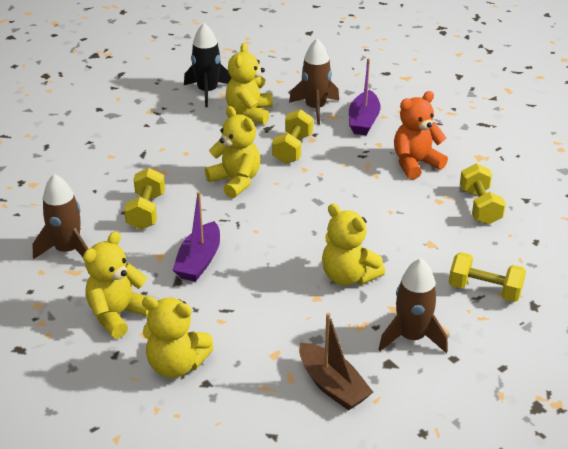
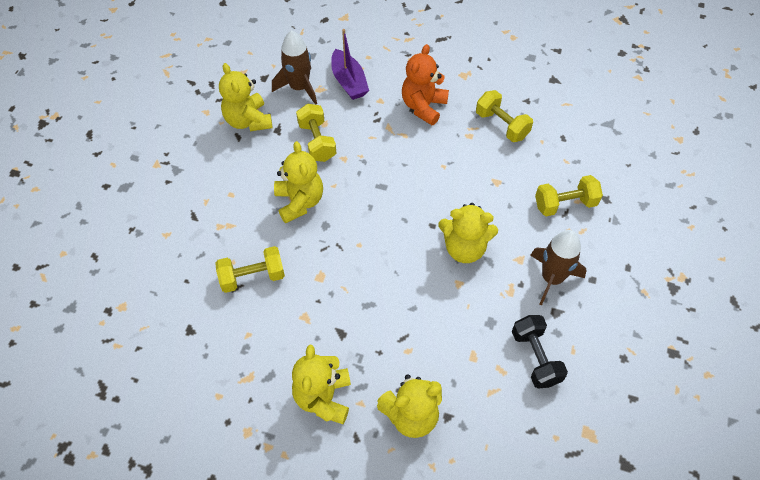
camera: 35 degrees left, 20 degrees up
(68, 250) = (221, 359): brown rocket -> none
(146, 211) = (252, 277): yellow dumbbell -> yellow dumbbell turned 75 degrees counterclockwise
(199, 261) = (341, 302): purple boat -> none
(207, 92) = (190, 115): black rocket -> none
(235, 181) = (299, 202): yellow teddy bear -> yellow teddy bear turned 60 degrees clockwise
(332, 385) = (535, 357): brown boat -> black dumbbell

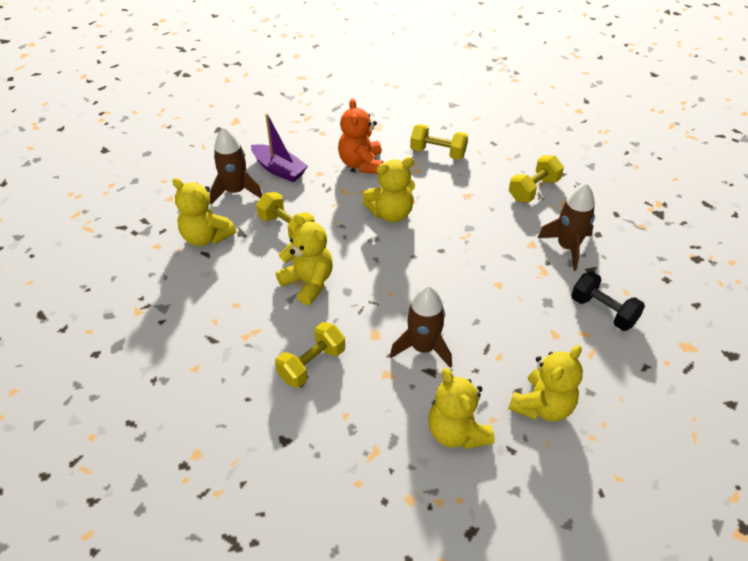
camera: 30 degrees left, 10 degrees down
(350, 309) = (423, 348): none -> brown rocket
(464, 248) = (481, 256): yellow teddy bear -> yellow teddy bear (391, 213)

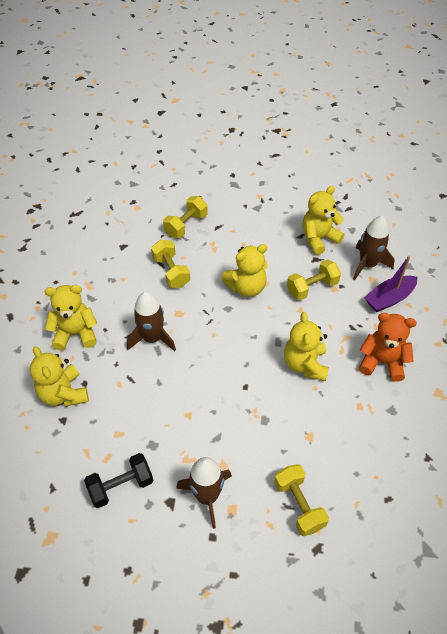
camera: 110 degrees right, 5 degrees up
(438, 152) = (383, 435): yellow dumbbell -> yellow dumbbell (186, 225)

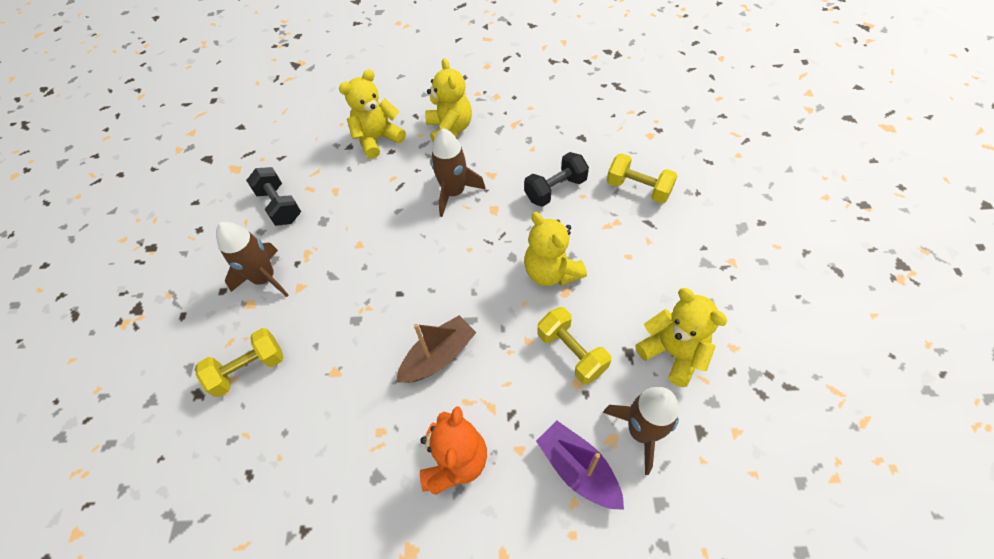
camera: 85 degrees right, 5 degrees up
(171, 272) = (555, 189): yellow dumbbell -> black dumbbell
(305, 364) = (438, 356): yellow teddy bear -> brown boat

